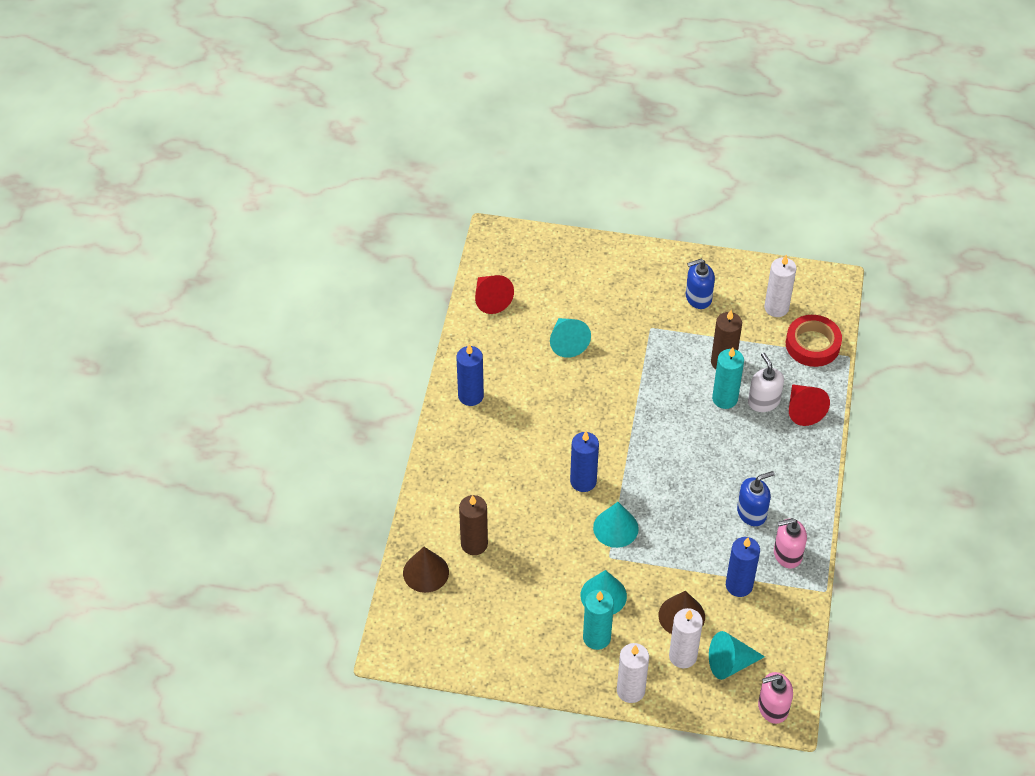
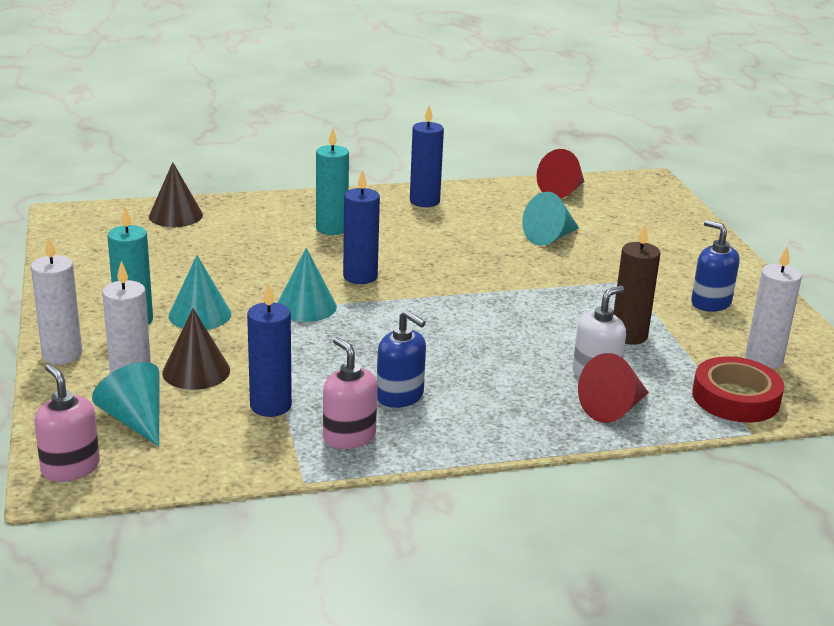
camera: 65 degrees right, 25 degrees down
(474, 544) = (228, 233): brown candle -> none
(725, 399) = (571, 346): turquoise candle -> turquoise candle (332, 229)

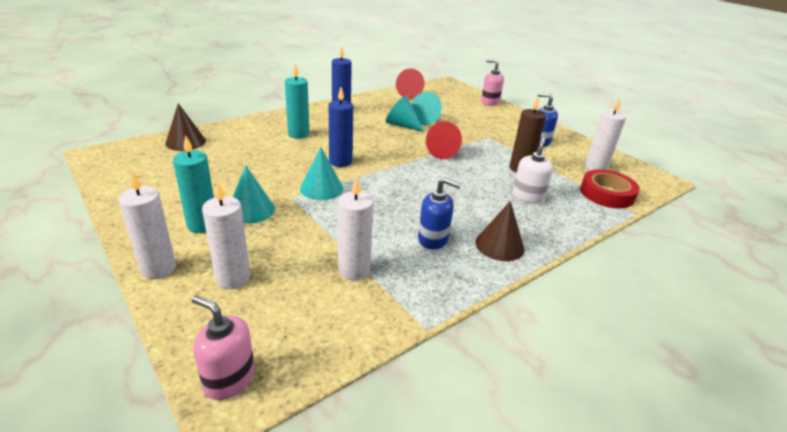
camera: 25 degrees left, 5 degrees up
(135, 420) = (257, 312): turquoise cone -> turquoise cone (402, 125)
(196, 371) = (278, 255): brown cone -> brown cone (499, 245)
(270, 406) = (354, 270): blue candle -> white candle
(349, 436) = (426, 280): pink soap dispenser -> pink soap dispenser (489, 102)
(613, 409) = (557, 216): red cone -> red cone (444, 152)

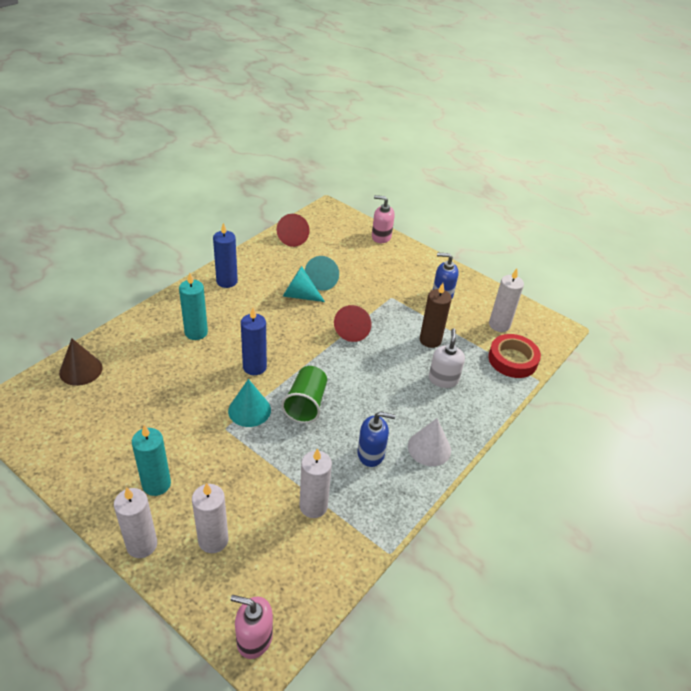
camera: 15 degrees left, 10 degrees up
(251, 210) = (193, 454): turquoise cone -> none
(379, 193) = (306, 404): none -> green cup
(499, 245) = (429, 448): brown cone -> white cone

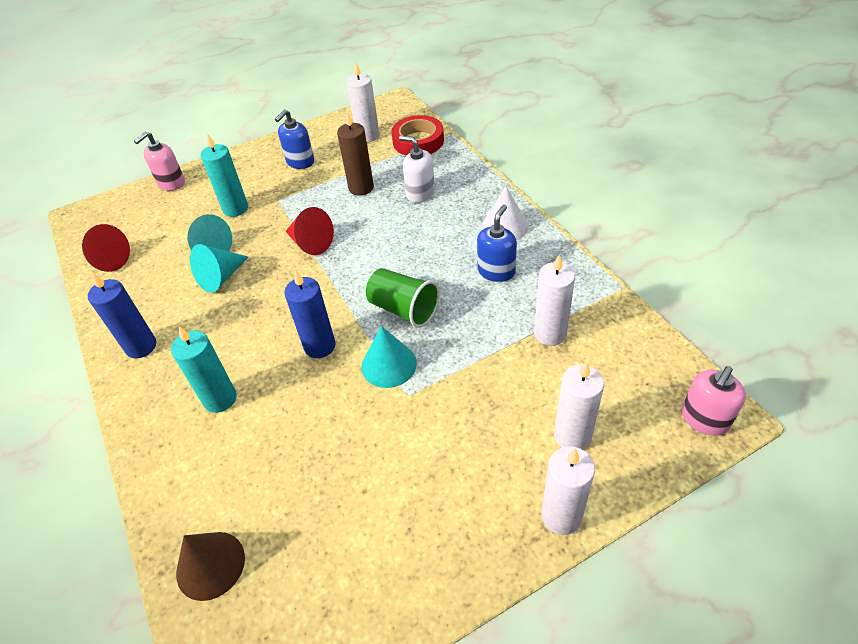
camera: 60 degrees left, 5 degrees up
(156, 484) = (470, 486): turquoise candle -> turquoise candle (235, 209)

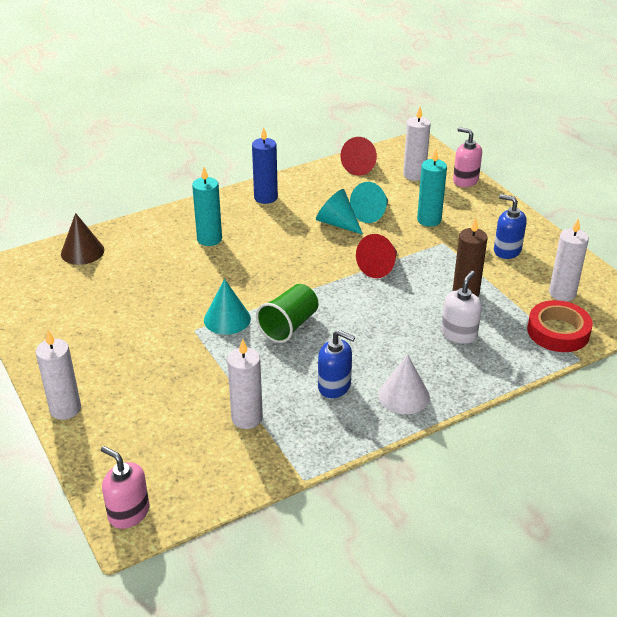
camera: 85 degrees right, 10 degrees down
(320, 346) = (253, 281): blue candle -> none
(572, 436) = (132, 422): white candle -> white candle (414, 175)

